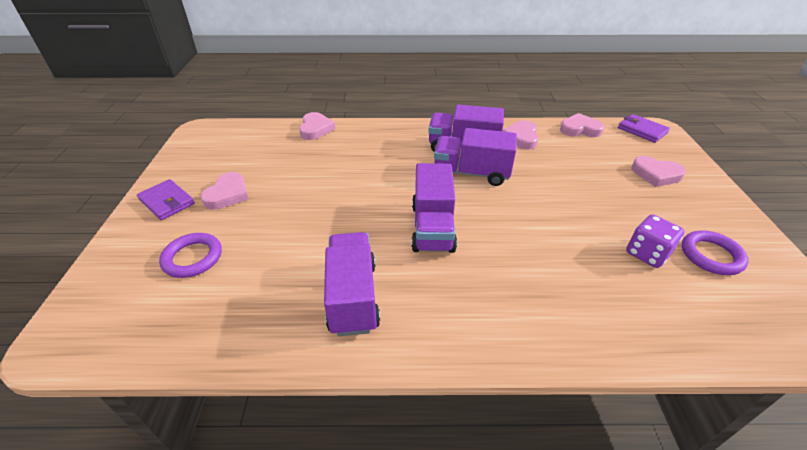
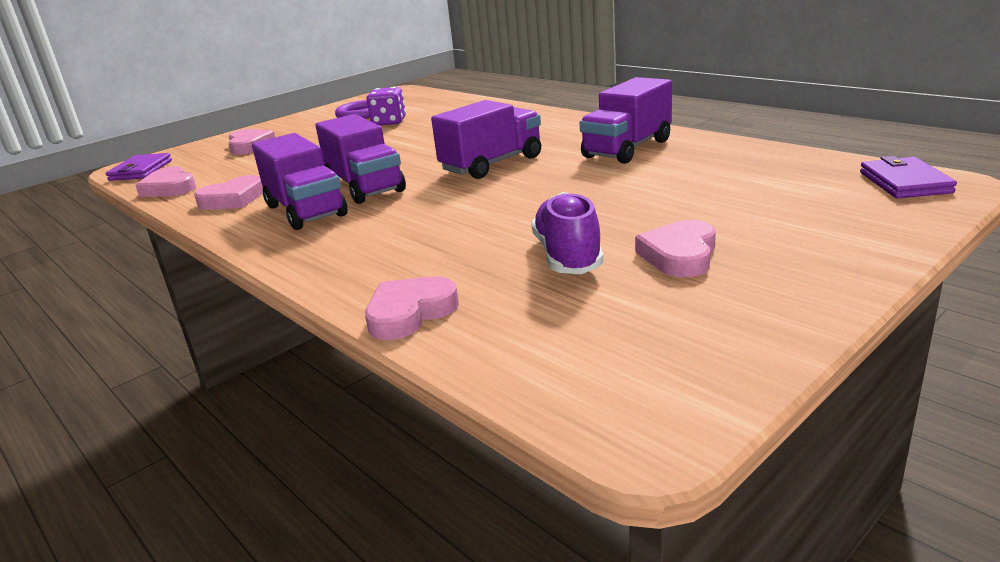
camera: 130 degrees left, 15 degrees down
(167, 202) = (790, 276): purple wallet -> purple wallet (904, 182)
(193, 258) = (770, 204): purple ring -> none
(228, 194) = (679, 255): pink heart -> pink heart turned 45 degrees counterclockwise
(283, 174) = (568, 256): none -> purple shoe

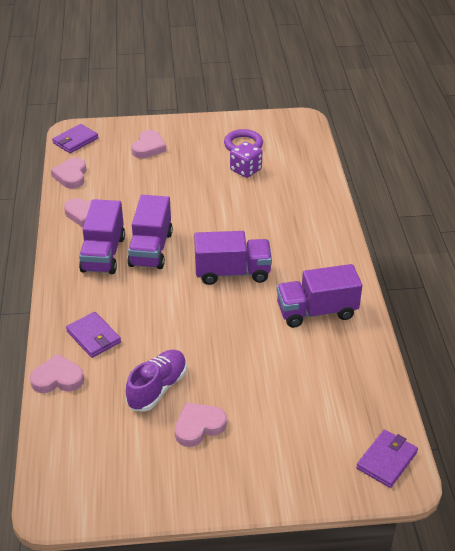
camera: 35 degrees right, 15 degrees up
(402, 262) = (93, 337): none -> purple wallet

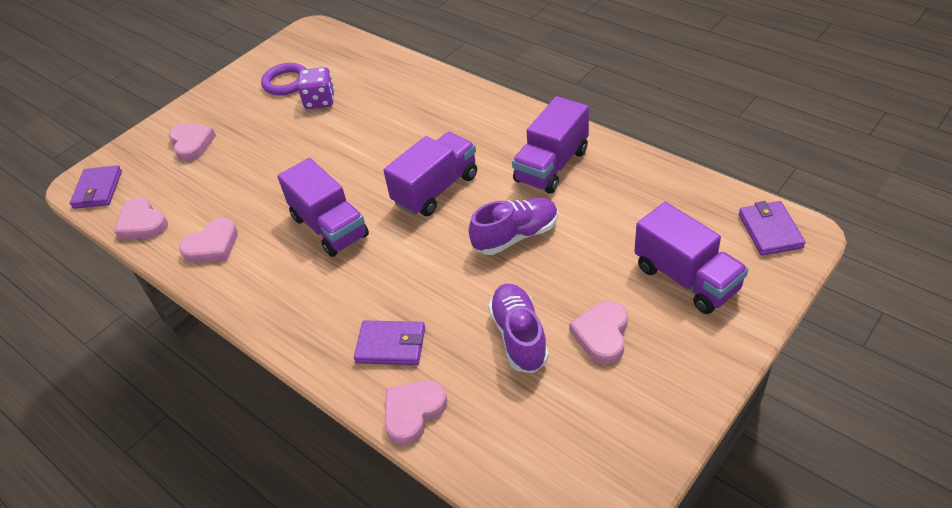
camera: 40 degrees left, 5 degrees up
(103, 254) = (287, 266): purple truck -> purple truck (686, 278)
(235, 334) = (515, 236): none -> purple shoe

